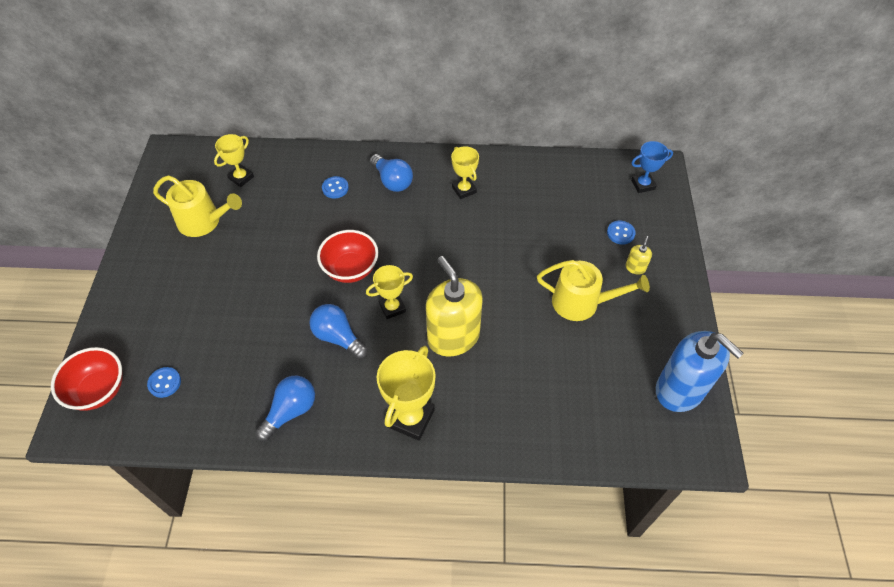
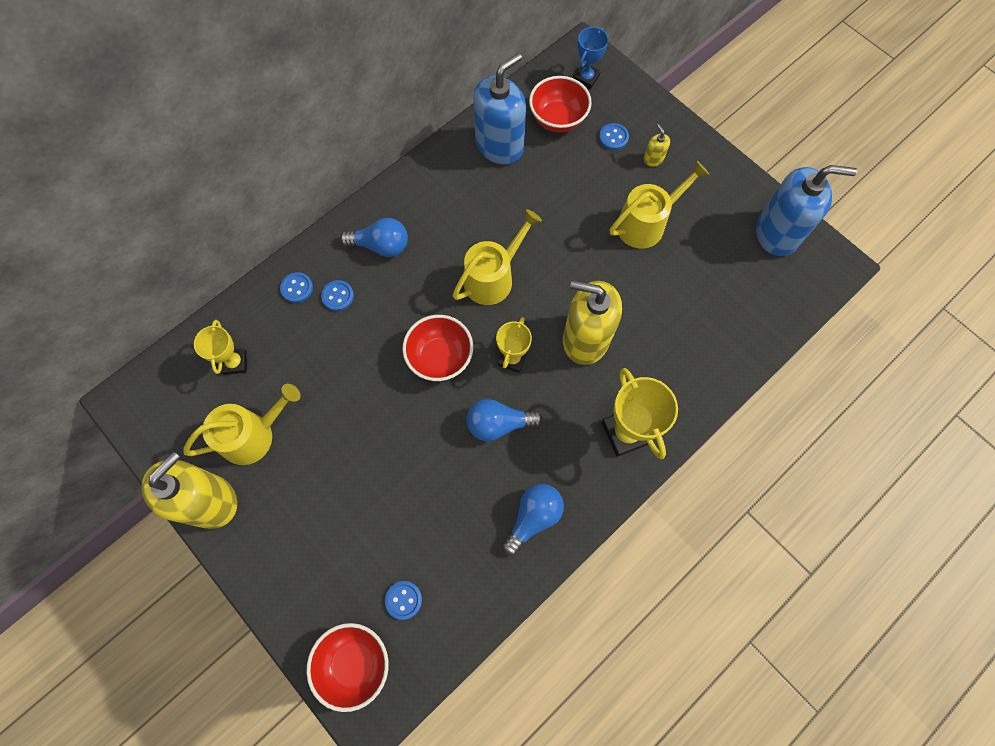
camera: 45 degrees left, 15 degrees up
(143, 235) = (210, 501): none -> yellow soap dispenser
(290, 411) = (533, 517): blue light bulb -> blue light bulb turned 45 degrees clockwise
(319, 166) = (297, 288): none -> blue button
(437, 251) = (492, 278): none -> yellow watering can
(464, 190) = (452, 202): yellow trophy -> none
(533, 181) = (499, 145): none -> blue soap dispenser
(592, 194) = (558, 119): none -> red bowl

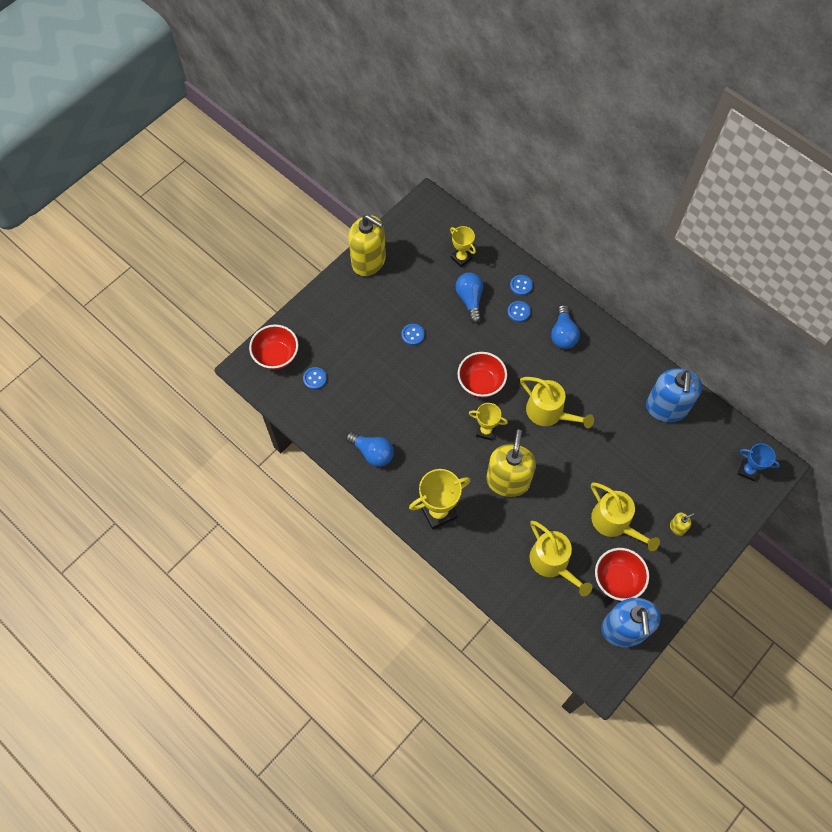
camera: 85 degrees right, 5 degrees down
(235, 363) = (461, 258): yellow trophy -> yellow trophy turned 60 degrees clockwise
(253, 435) = (413, 277): yellow watering can -> yellow watering can (552, 562)
(499, 145) = (666, 407): blue soap dispenser -> blue soap dispenser turned 60 degrees clockwise
(499, 424) = (436, 425): blue light bulb -> blue light bulb (470, 299)
(558, 119) = (701, 450): red bowl -> red bowl (617, 579)
(613, 137) = (692, 495): blue button -> blue button (413, 335)

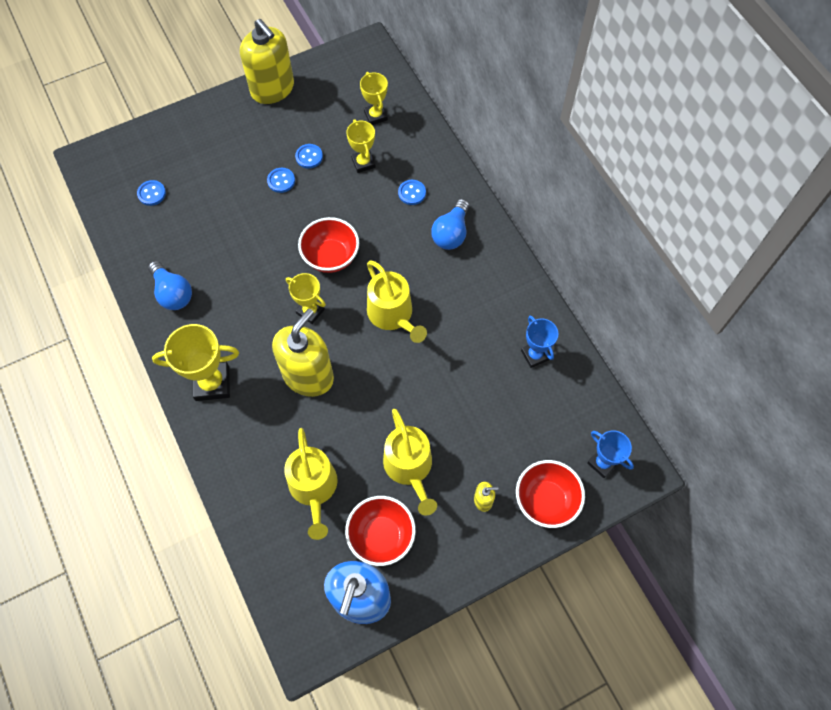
camera: 20 degrees right, 0 degrees up
(276, 356) = (124, 157): red bowl -> red bowl (546, 500)
(470, 299) = (363, 163): blue light bulb -> yellow trophy
(521, 285) = (428, 165): blue button -> blue button (309, 157)
(666, 407) = (535, 355): blue soap dispenser -> blue trophy

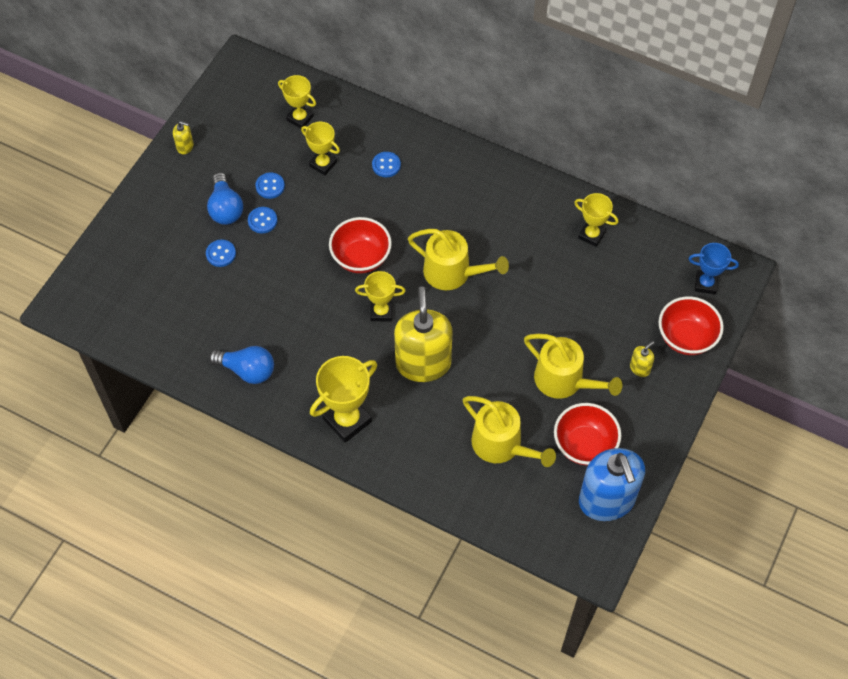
camera: 35 degrees left, 5 degrees down
(152, 193) = (152, 300): blue button -> blue button (221, 254)
(272, 89) = (185, 146): yellow soap dispenser -> yellow soap dispenser, size x0.41
(451, 233) = (446, 179): blue light bulb -> blue light bulb (225, 208)
(535, 355) = (591, 235): blue trophy -> yellow trophy

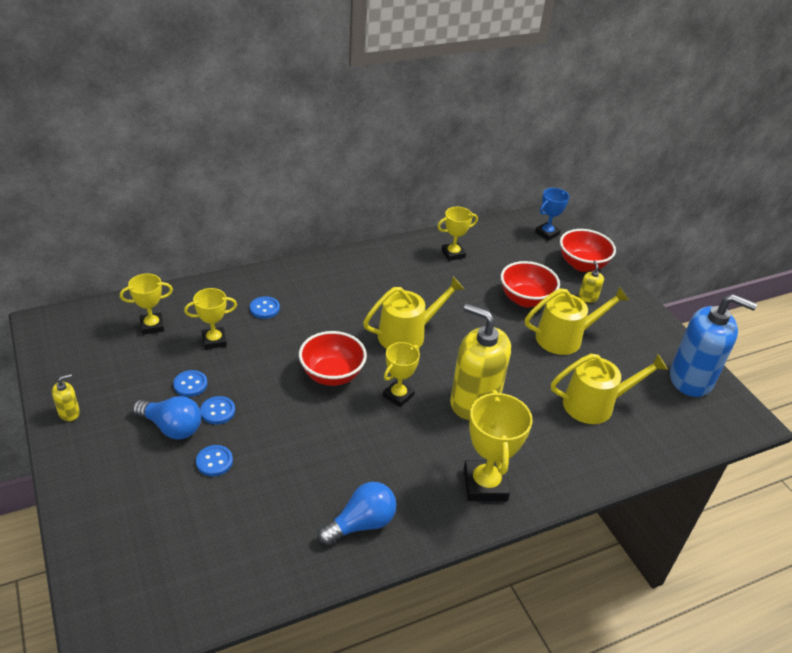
camera: 55 degrees left, 20 degrees down
(584, 445) = (632, 361): red bowl -> red bowl (525, 299)

